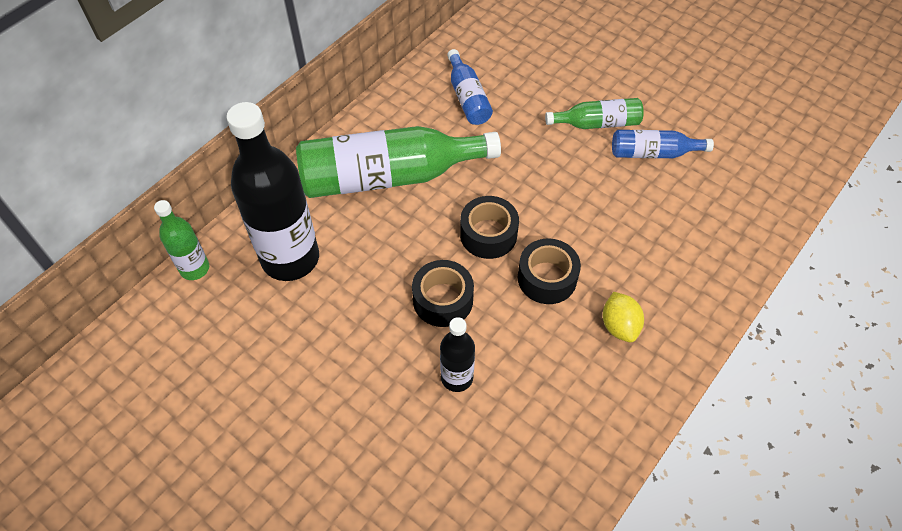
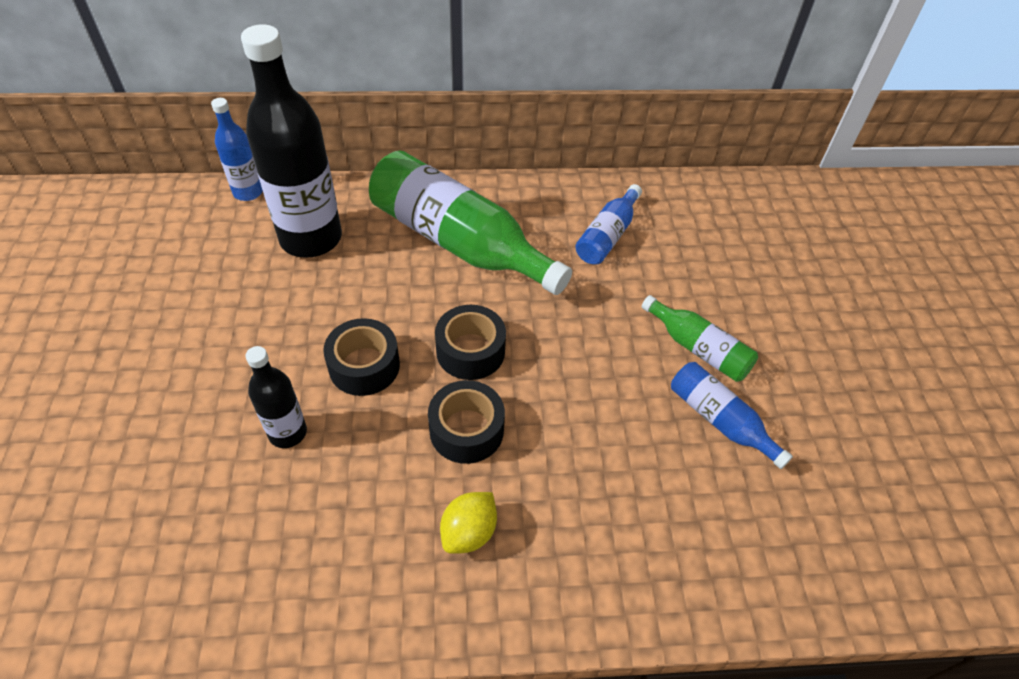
camera: 45 degrees right, 5 degrees down
(195, 268) = (248, 192): green bottle -> blue bottle

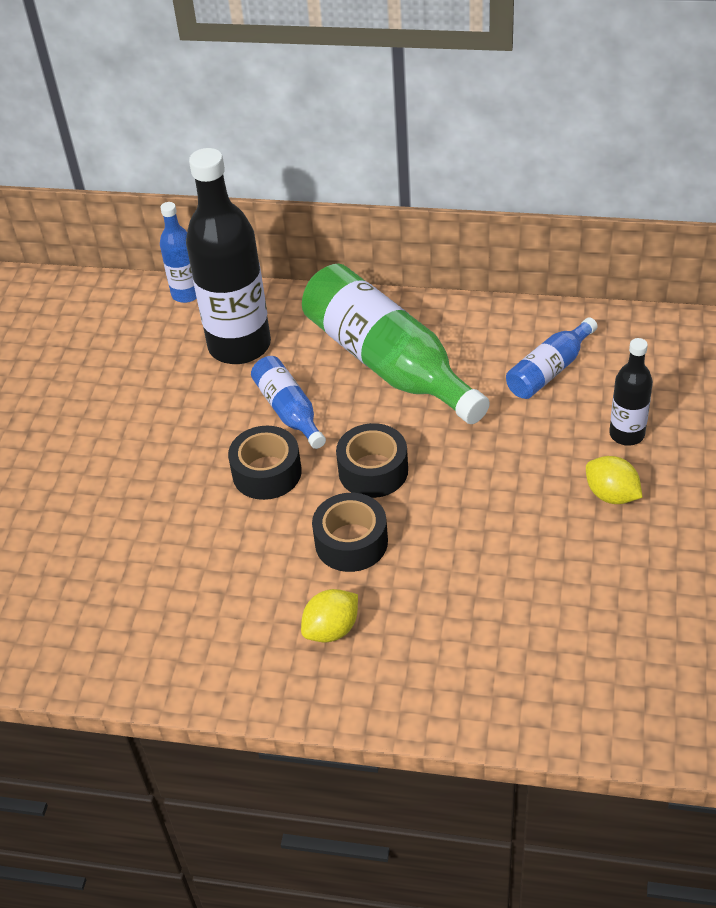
camera: 20 degrees right, 5 degrees down
(288, 433) = (185, 523): black bottle -> black bottle (626, 434)
(698, 348) = (611, 495): green bottle -> yellow lemon
(720, 420) = (610, 566): blue bottle -> blue bottle (289, 411)

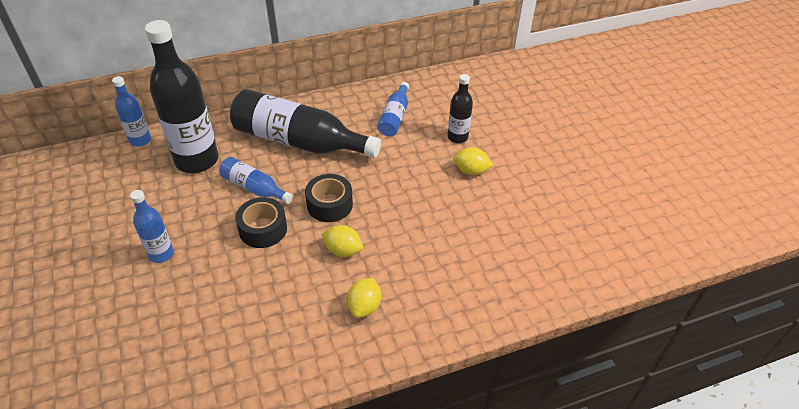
camera: 35 degrees left, 0 degrees up
(129, 459) = (161, 254): none -> blue bottle
(351, 542) = (343, 250): black tape -> yellow lemon
(388, 363) = (299, 141): green bottle -> black bottle

